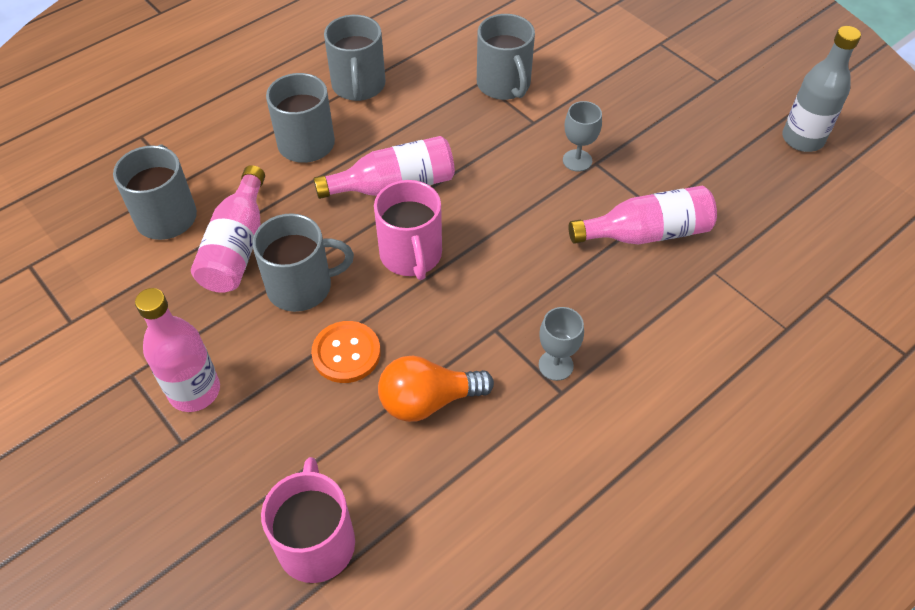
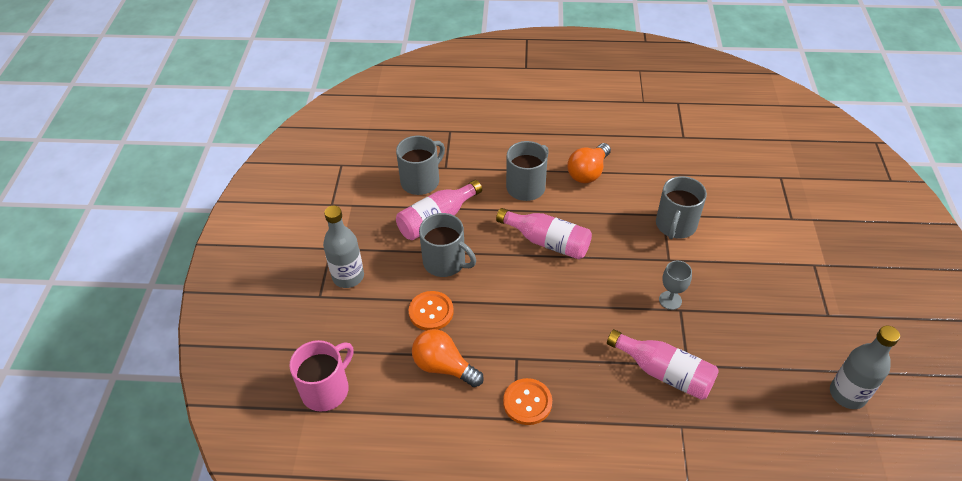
camera: 45 degrees right, 5 degrees down
(194, 391) = (348, 276): pink bottle -> grey bottle
(358, 86) = (588, 172): grey mug -> orange light bulb
(411, 255) = (516, 286): pink mug -> none
(556, 365) = (527, 402): grey goblet -> orange button

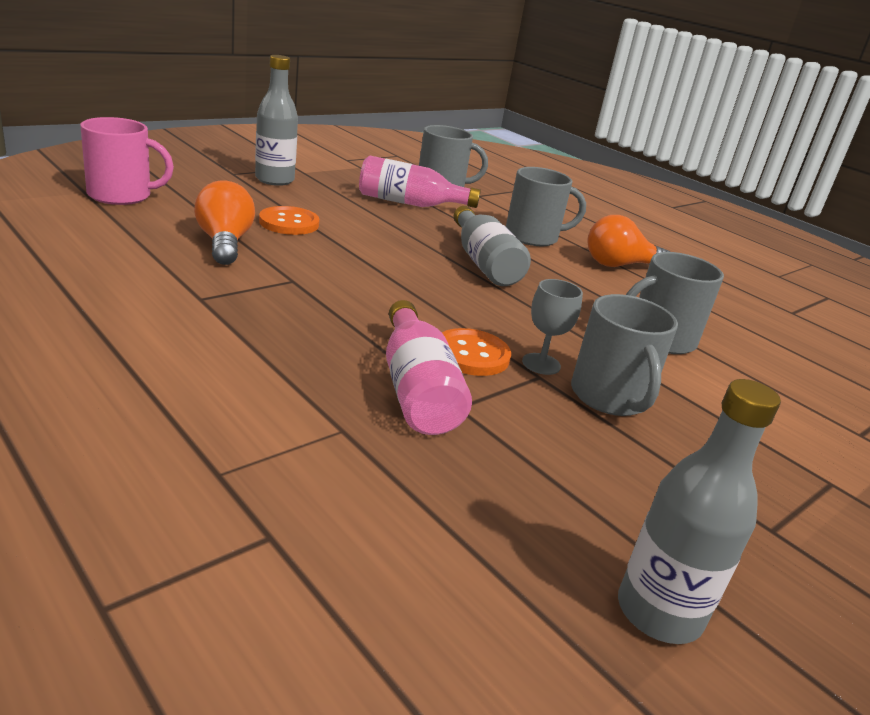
camera: 40 degrees right, 20 degrees down
(445, 262) = (364, 217): grey mug -> grey mug (610, 397)
(527, 402) = (235, 301): orange button -> orange button (471, 355)
(547, 242) = (484, 263): pink bottle -> grey bottle

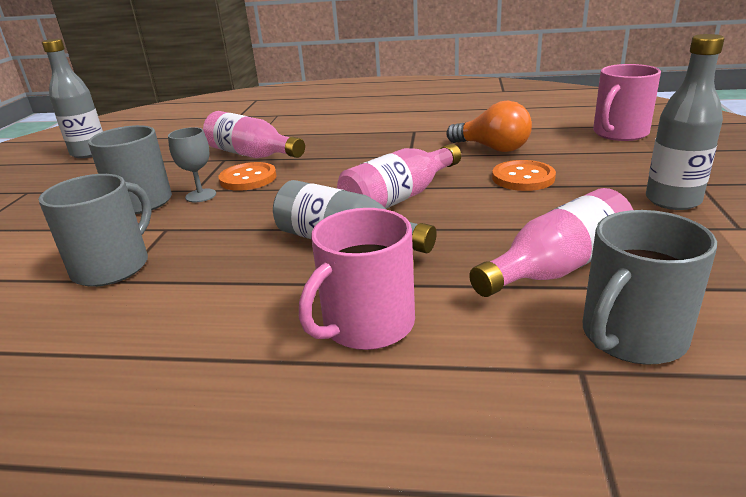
camera: 145 degrees right, 0 degrees up
(394, 261) = (399, 198): none -> pink bottle
(533, 237) = (367, 325): grey mug -> pink mug
(619, 265) = (210, 356): orange light bulb -> none

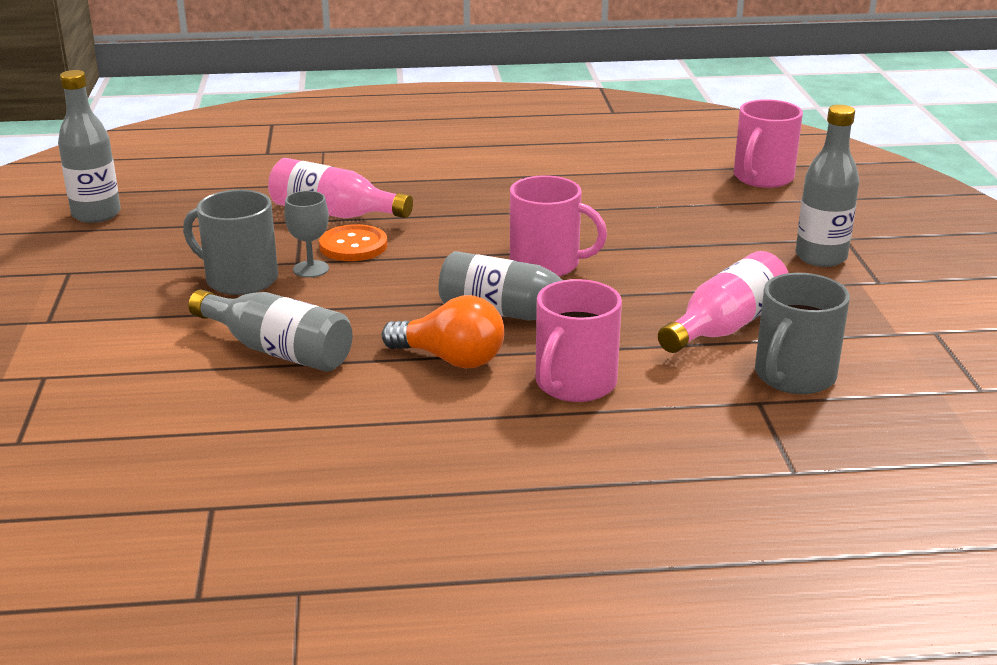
camera: 15 degrees left, 0 degrees up
(113, 266) = (278, 350): grey mug -> grey bottle
(399, 198) = (546, 264): pink bottle -> pink mug
(492, 148) = (627, 199): orange light bulb -> orange light bulb (451, 359)
(523, 178) = (670, 236): orange button -> none

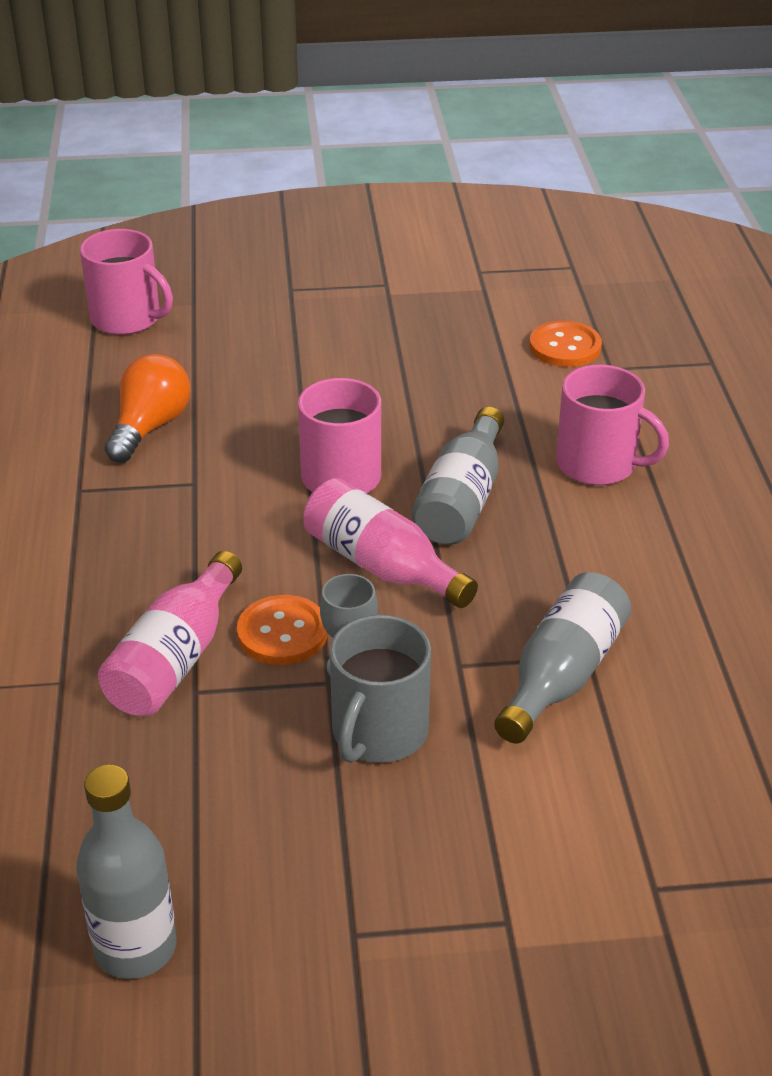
camera: 90 degrees left, 10 degrees up
(451, 359) = (563, 542): orange light bulb -> orange light bulb (150, 427)
(725, 326) = (478, 373): pink bottle -> pink bottle (381, 566)
(793, 376) = (565, 347): grey mug -> orange button
(821, 257) = (333, 307): grey bottle -> none

